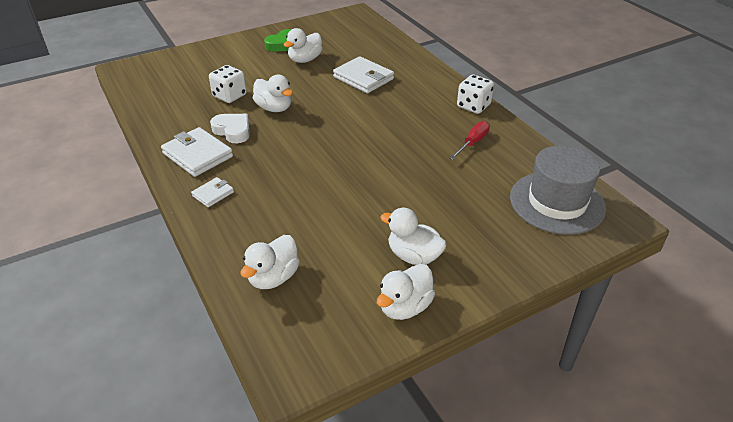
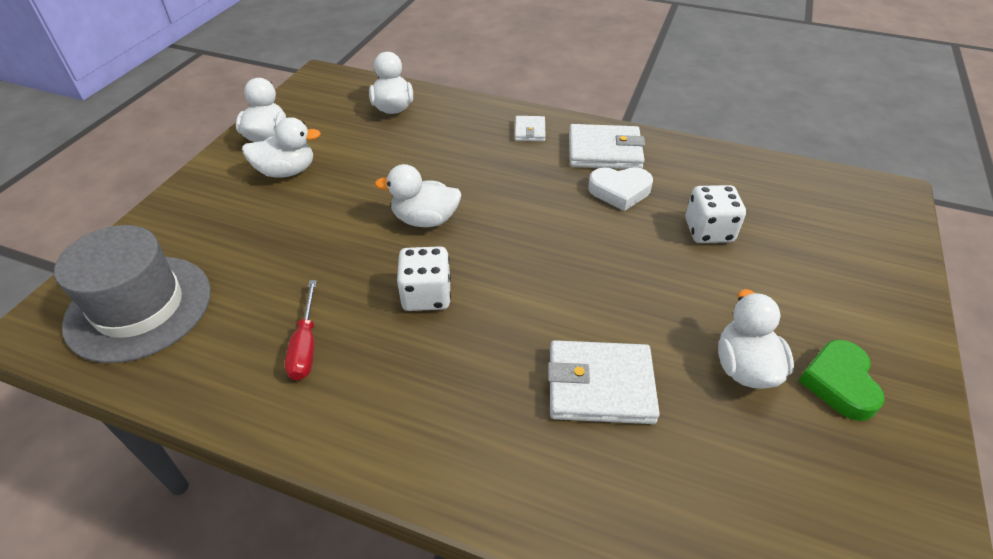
camera: 140 degrees right, 5 degrees up
(274, 108) = (629, 245): white duck -> white duck (425, 220)
(473, 106) = (353, 437): white dice -> white dice (426, 295)

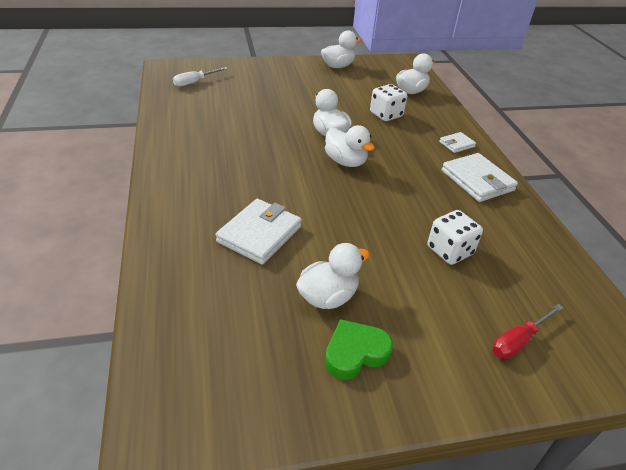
camera: 55 degrees right, 5 degrees down
(139, 307) = (195, 82): grey hat -> white screwdriver
(286, 171) = (318, 81): white duck -> white duck (345, 162)
(306, 345) = (208, 130): red screwdriver -> red screwdriver (518, 340)
(426, 295) = (272, 153): white dice -> white dice (386, 115)
(600, 385) = (259, 234): white wallet -> white wallet turned 60 degrees clockwise
(619, 191) = (442, 198): white heart -> none

